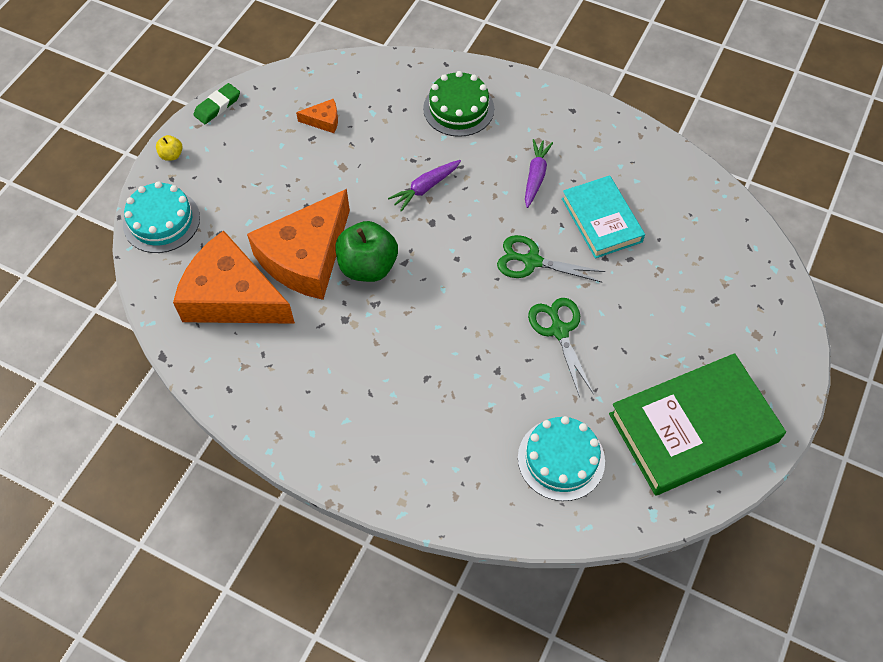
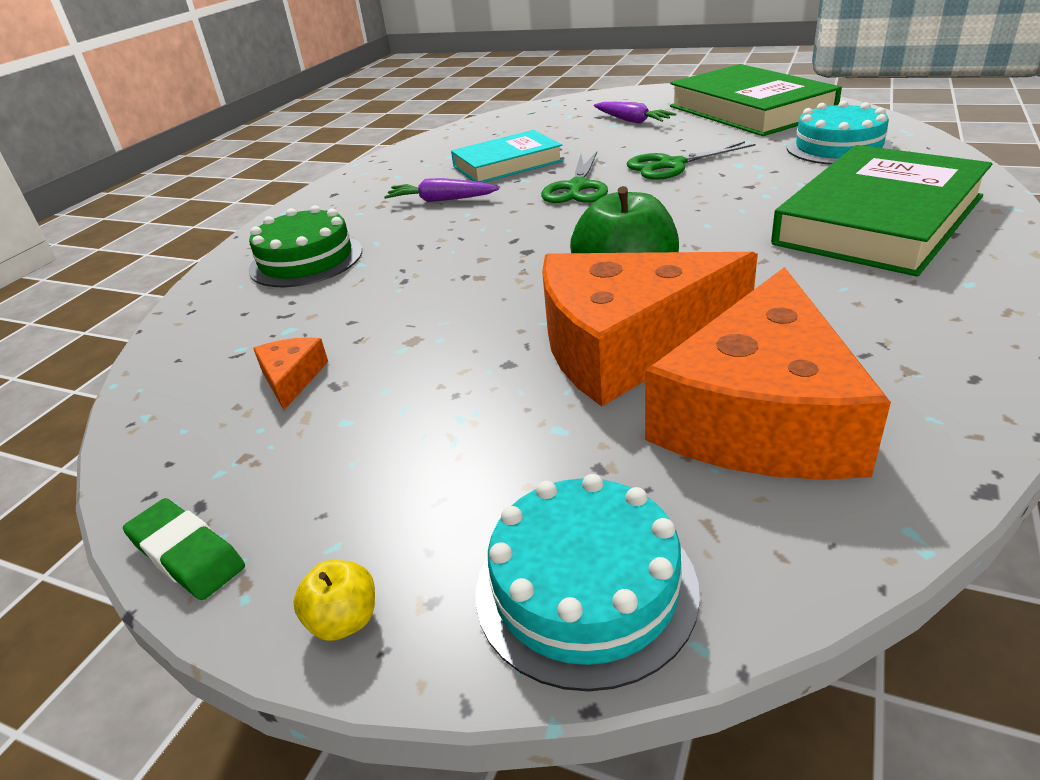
camera: 90 degrees left, 25 degrees down
(306, 257) = (626, 344): orange cheese -> orange cheese turned 135 degrees clockwise
(410, 425) = (878, 220): none -> green book
(425, 188) = (461, 263): purple carrot -> purple carrot (632, 121)

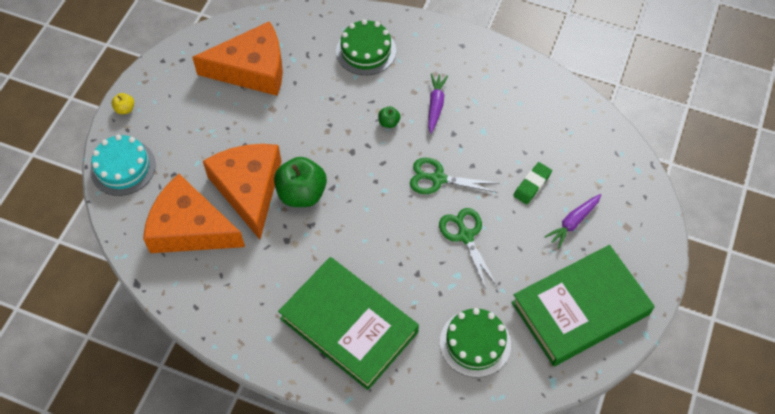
camera: 85 degrees right, 25 degrees up
(187, 554) = (160, 63): green eraser -> green eraser (532, 185)
(292, 378) = (252, 69): orange cheese -> orange cheese, size x2.49
(468, 228) = (389, 122): none -> green apple
(507, 164) = (493, 139): turquoise book -> none
(838, 147) = (475, 343): turquoise cake -> green cake

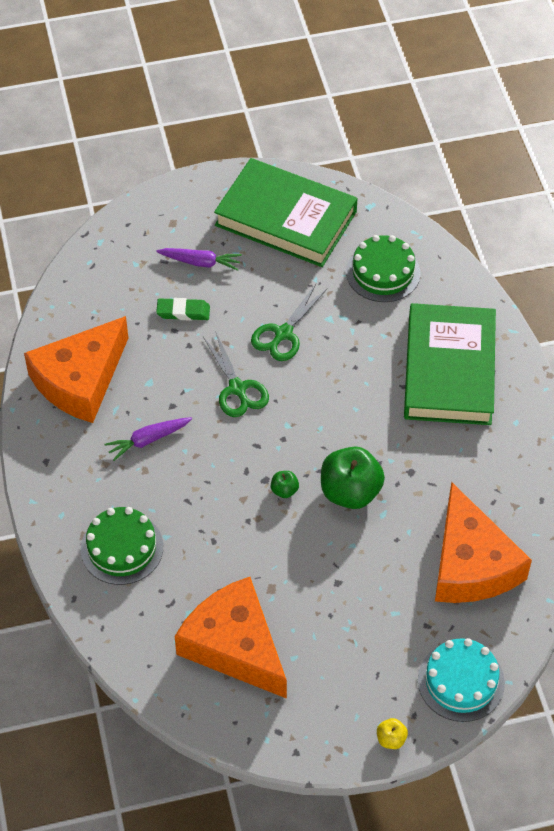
camera: 125 degrees left, 5 degrees down
(249, 189) = (384, 542): orange cheese -> orange cheese (80, 380)
(389, 122) = (203, 469): green apple -> green apple (284, 490)

